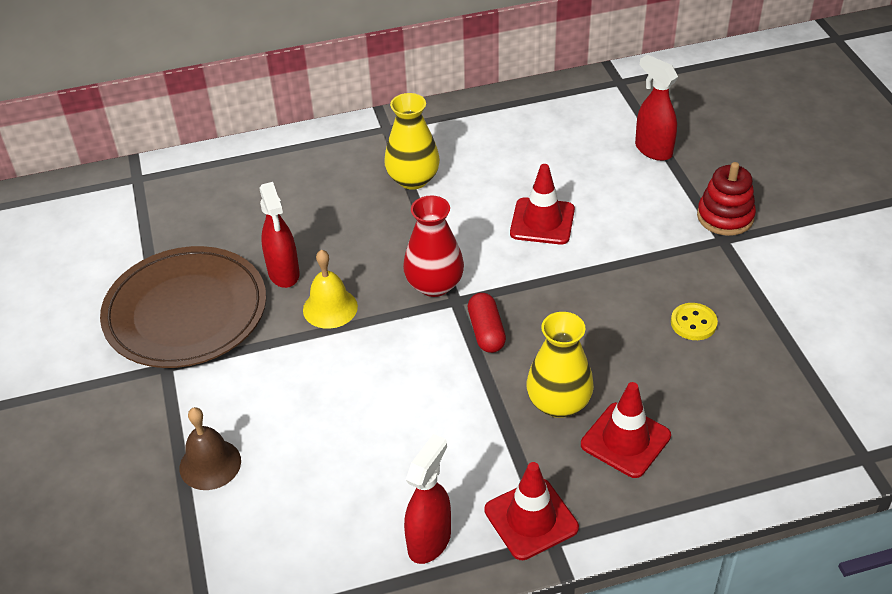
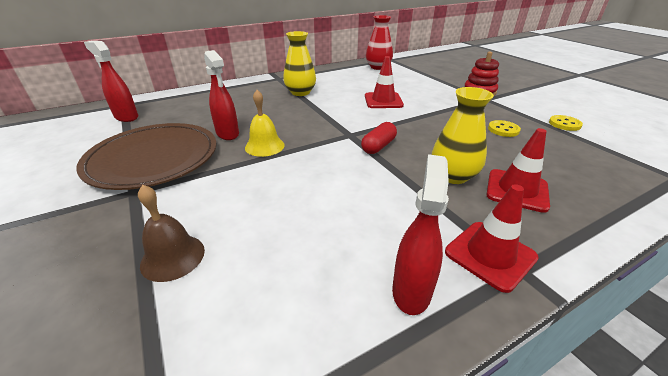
camera: 15 degrees left, 10 degrees down
(434, 285) = (332, 129): red vase -> red vase (378, 67)
(486, 332) = (378, 146): red capsule -> red capsule turned 60 degrees clockwise
(653, 150) = (423, 75): red spray bottle -> red spray bottle (126, 117)
(804, 324) = (564, 124): none -> yellow button

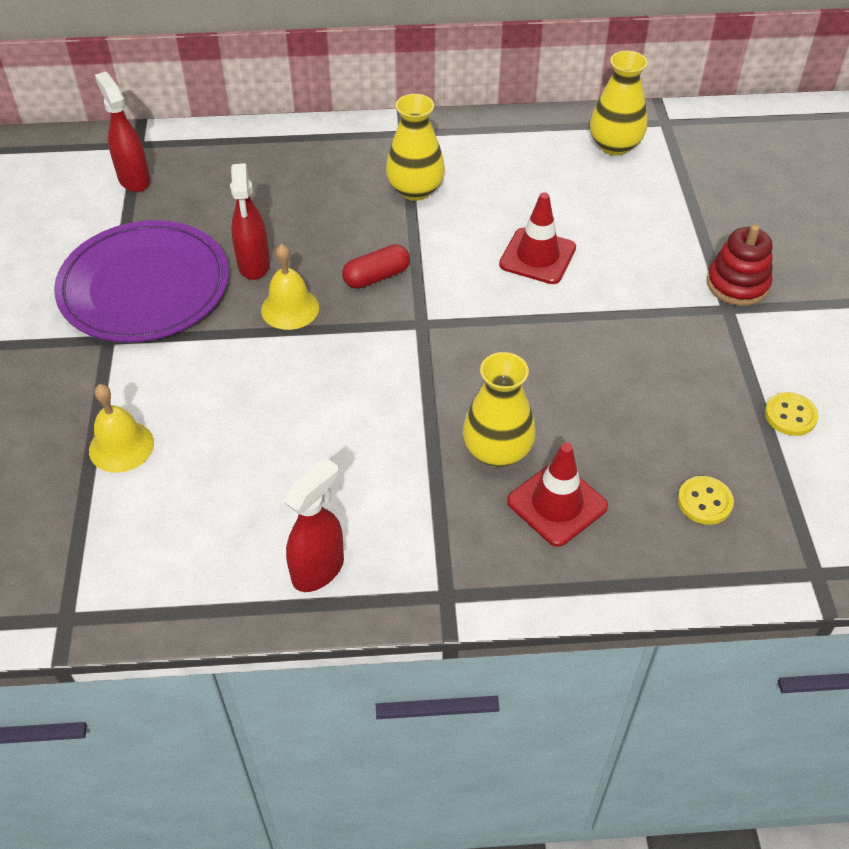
camera: 25 degrees right, 15 degrees up
(153, 159) = (144, 287): brown plate -> purple plate
(173, 257) = (121, 446): brown bell -> yellow bell
(378, 67) = (615, 145): red vase -> yellow vase
(378, 146) = (443, 362): red capsule -> red capsule (376, 277)
(490, 255) = (431, 568): red traffic cone -> none
(503, 130) = (668, 392): yellow button -> yellow button (704, 502)

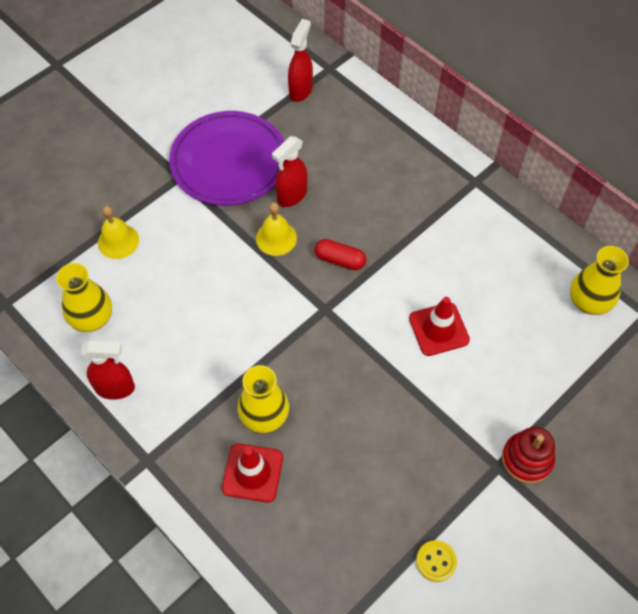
camera: 50 degrees right, 10 degrees up
(415, 190) = (431, 225): yellow vase -> yellow vase (92, 318)
(704, 502) = (321, 552): yellow button -> none

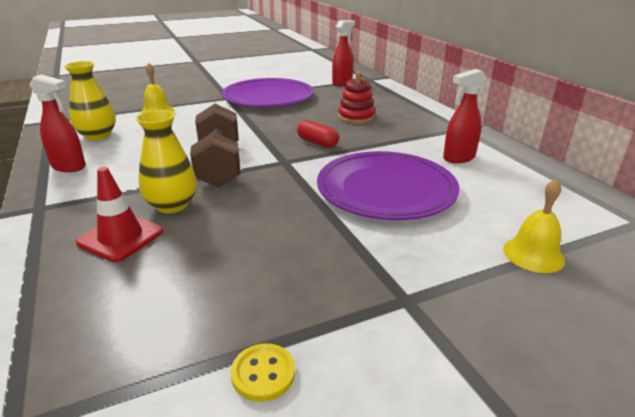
camera: 20 degrees right, 30 degrees down
(264, 335) = (219, 165): none -> brown dumbbell
(276, 238) = (273, 127): yellow bell -> yellow bell (533, 254)
(291, 196) = (302, 114): red spray bottle -> red spray bottle (458, 158)
(438, 329) = (386, 189): red traffic cone -> purple plate
(527, 459) = (449, 302): red stacking toy -> red stacking toy (356, 117)
(589, 301) = (564, 202): yellow vase -> none

